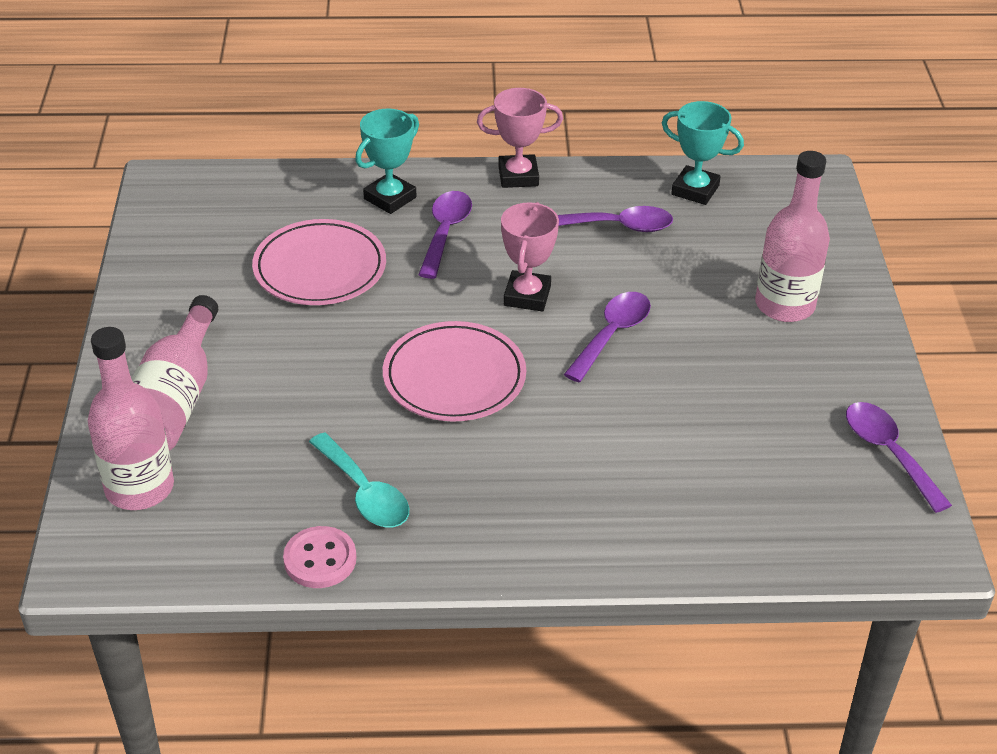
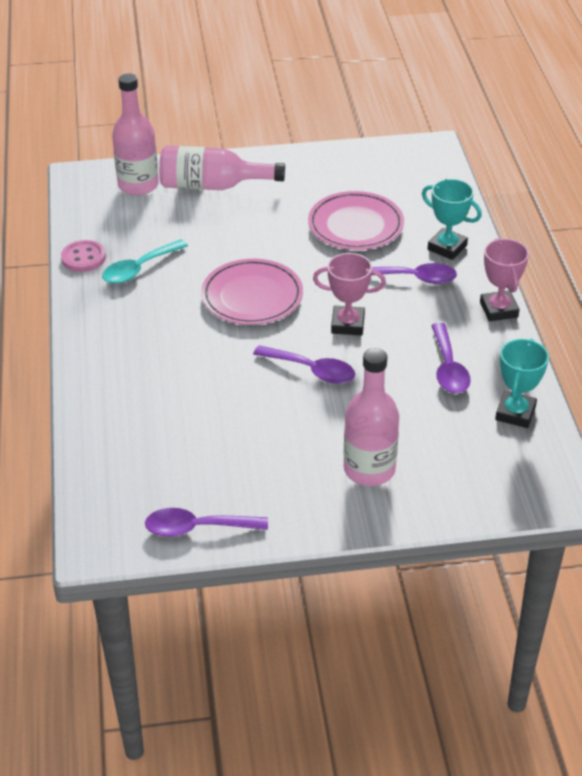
camera: 85 degrees right, 0 degrees up
(889, 453) = (197, 528): purple spoon -> purple spoon turned 150 degrees counterclockwise

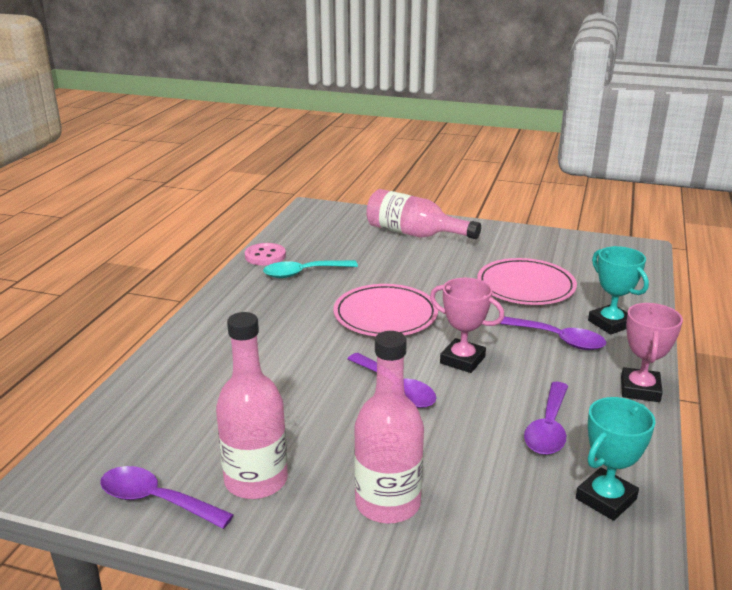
camera: 25 degrees right, 15 degrees down
(138, 185) = (353, 221): pink bottle -> pink bottle (256, 480)

